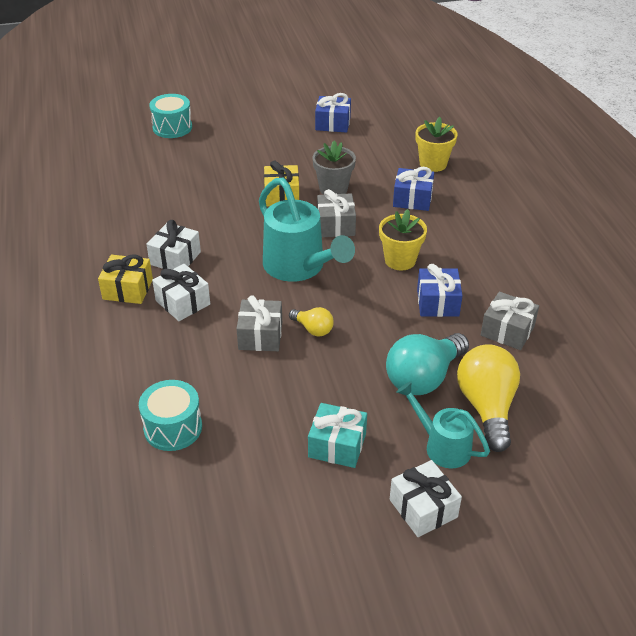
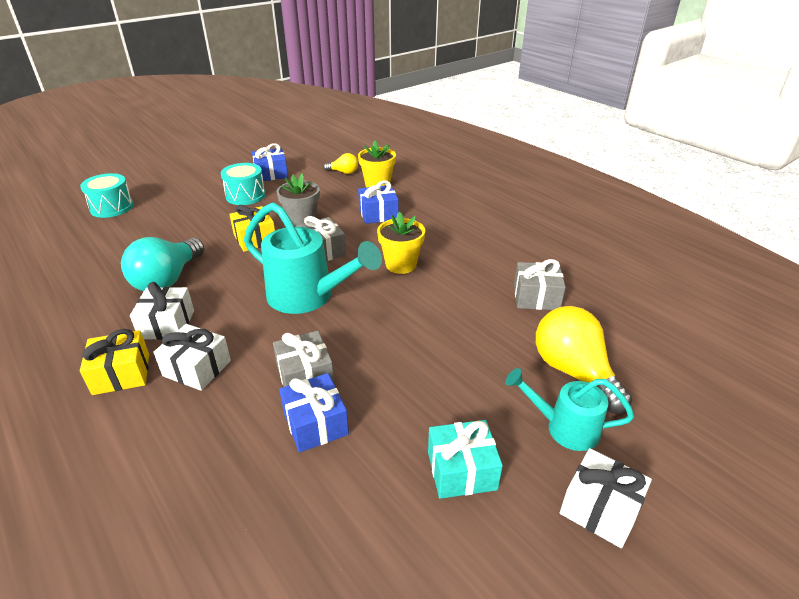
camera: 25 degrees left, 5 degrees down
(173, 428) = (254, 528): turquoise drum -> turquoise drum (245, 195)
(313, 329) = (358, 351): yellow light bulb -> yellow light bulb (343, 172)
(424, 378) = (497, 364): turquoise light bulb -> turquoise light bulb (168, 279)
(437, 302) = (459, 291): blue gift -> blue gift (315, 424)

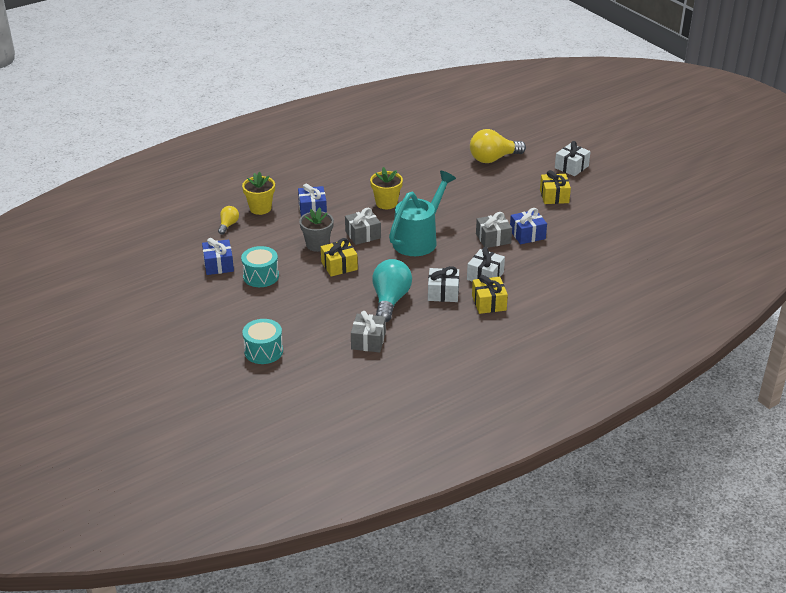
camera: 85 degrees left, 0 degrees up
(168, 279) = (390, 300): turquoise light bulb -> turquoise light bulb turned 105 degrees counterclockwise
(461, 470) = (554, 196): turquoise gift -> yellow gift
(536, 297) = (429, 159): grey gift -> grey gift (368, 341)
(564, 428) = (529, 167): turquoise watering can -> none

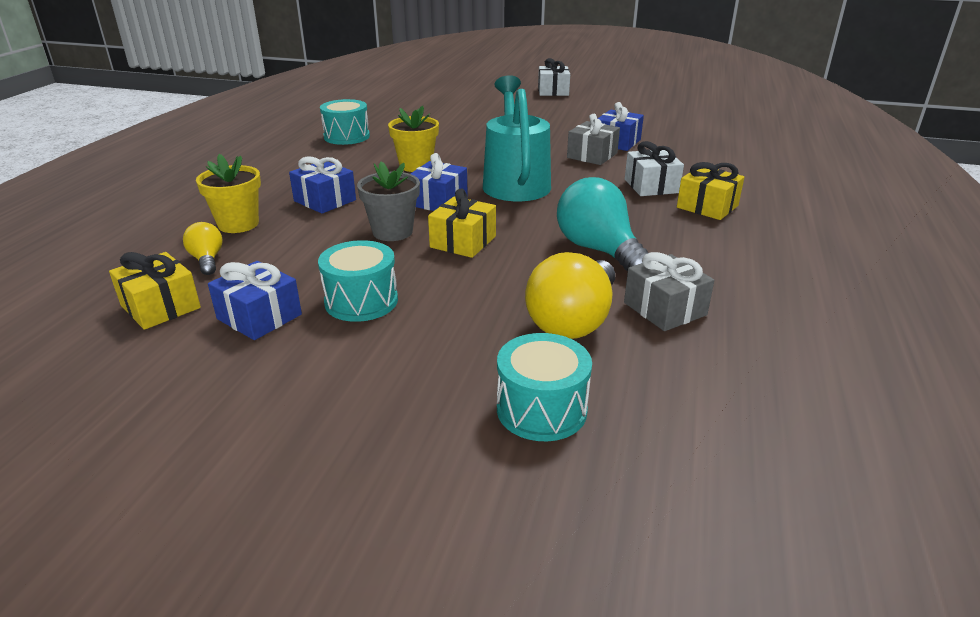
camera: 40 degrees left, 5 degrees down
(363, 235) = (438, 201): grey gift -> blue gift
(381, 161) = (346, 136): none -> turquoise drum
(443, 293) = (642, 217): white gift -> none
(493, 159) = (469, 104): yellow light bulb -> yellow light bulb (573, 321)
(554, 196) = (580, 111): yellow gift -> yellow gift (160, 307)

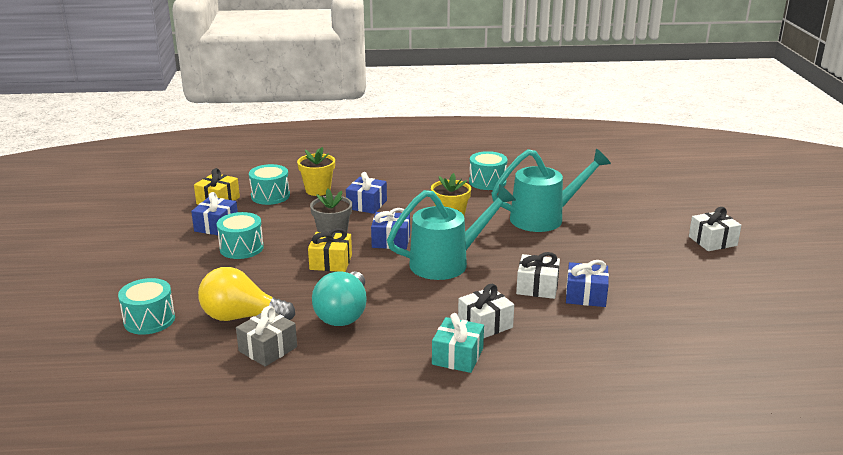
camera: 70 degrees right, 5 degrees down
(207, 260) = (270, 196): yellow light bulb -> turquoise drum
(457, 130) = (544, 218): none -> turquoise watering can
(592, 155) = (537, 287): grey gift -> white gift
(599, 250) = (343, 314): turquoise light bulb -> turquoise light bulb turned 150 degrees clockwise
(707, 207) = (457, 356): yellow gift -> turquoise gift

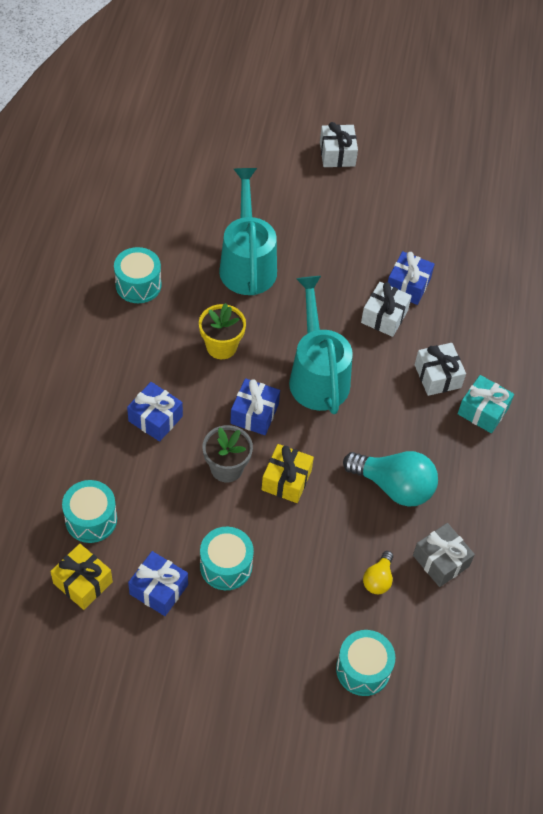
camera: 80 degrees left, 30 degrees up
(241, 317) = (378, 579): yellow light bulb -> yellow light bulb, size x0.51
(318, 190) = (94, 463): yellow flower pot -> none

